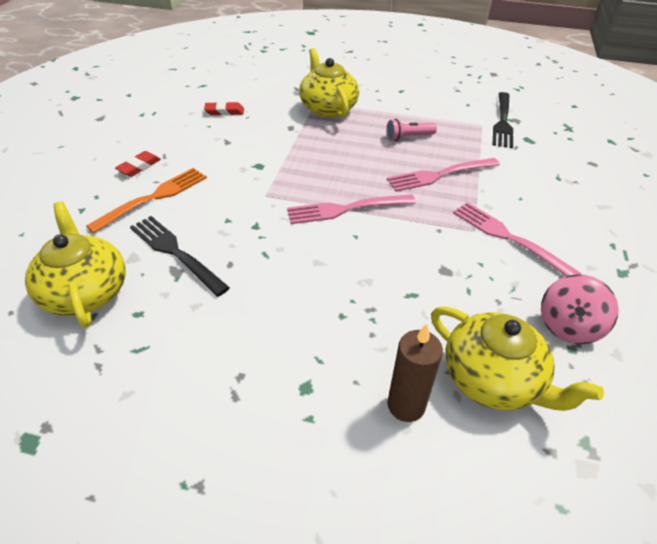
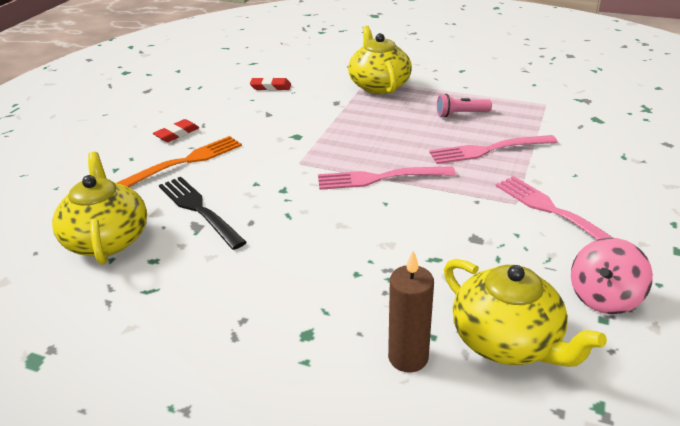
camera: 10 degrees right, 10 degrees down
(502, 122) = (570, 101): black fork -> none

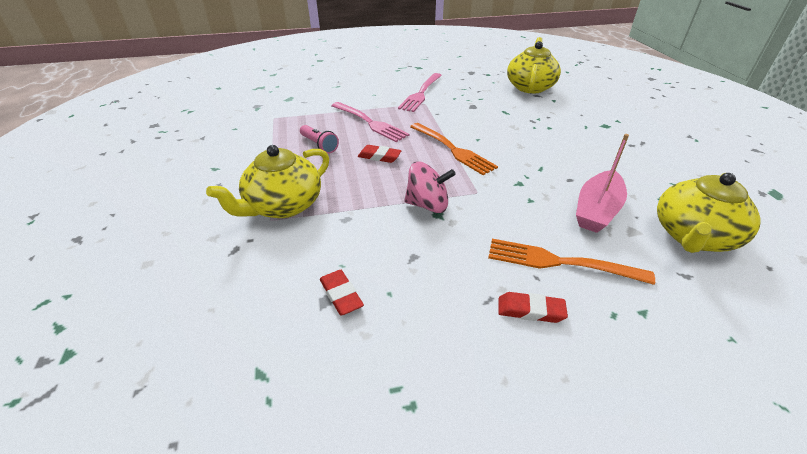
camera: 125 degrees left, 5 degrees up
(199, 209) = (596, 210): black fork -> pink boat
(380, 178) = (453, 149): pink fork -> orange fork
(408, 357) = (573, 101): brown candle -> none
(409, 136) = (379, 156): none -> red eraser
(604, 297) = (474, 75): pink spinning top -> pink spinning top (427, 205)

